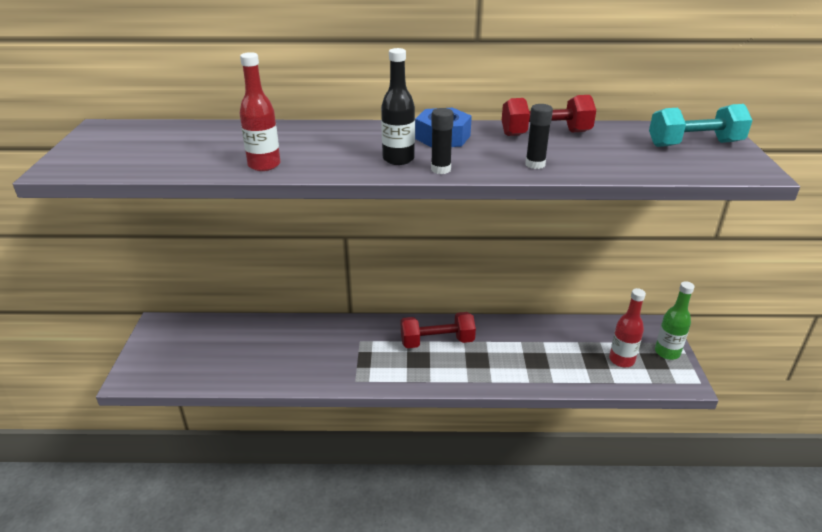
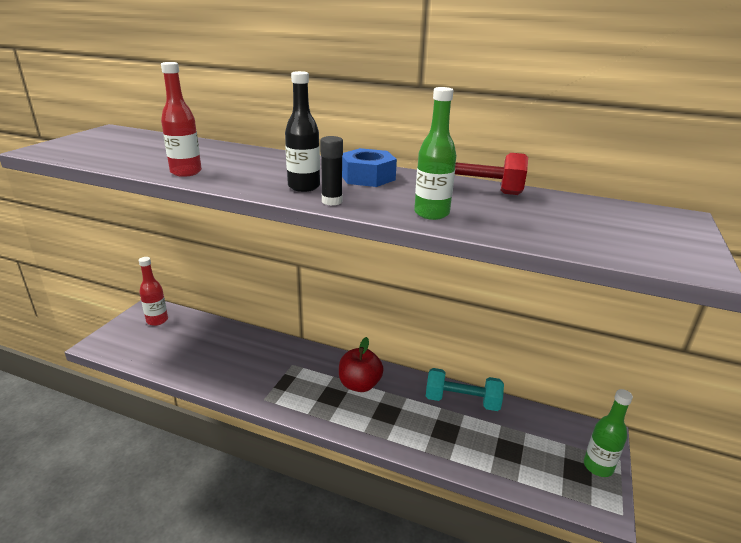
camera: 20 degrees right, 5 degrees down
(437, 342) = (359, 384): red dumbbell -> red apple
(535, 164) = (431, 213): black glue stick -> green bottle
(621, 360) = (539, 459): red bottle -> red bottle (157, 320)
(694, 144) = (639, 226): turquoise dumbbell -> turquoise dumbbell (462, 401)

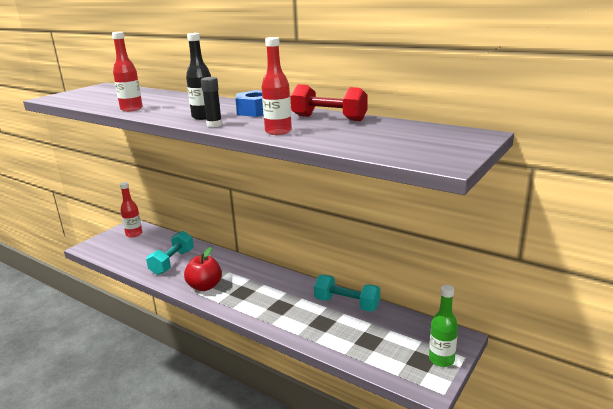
camera: 15 degrees right, 5 degrees down
(225, 359) = (172, 262): none -> turquoise dumbbell
(359, 384) = (268, 286): red apple -> red apple (205, 286)
(431, 213) = (278, 131): green bottle -> red bottle

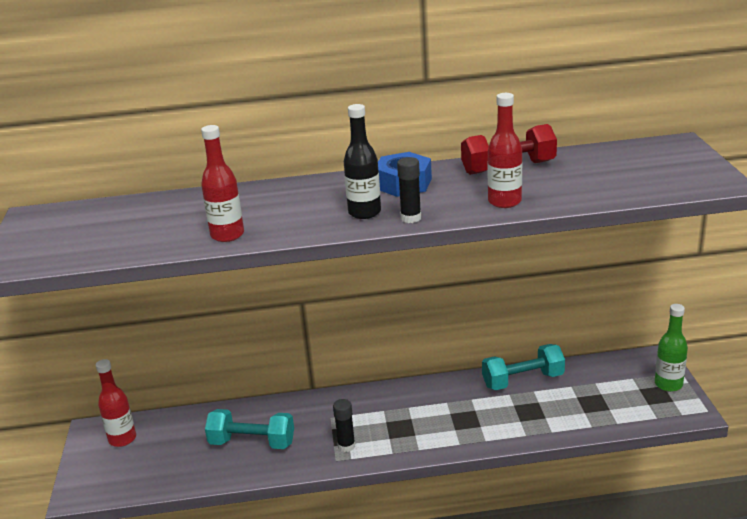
camera: 40 degrees left, 5 degrees up
(172, 262) = (252, 443): turquoise dumbbell -> turquoise dumbbell turned 60 degrees counterclockwise
(205, 286) = (346, 446): red apple -> black glue stick

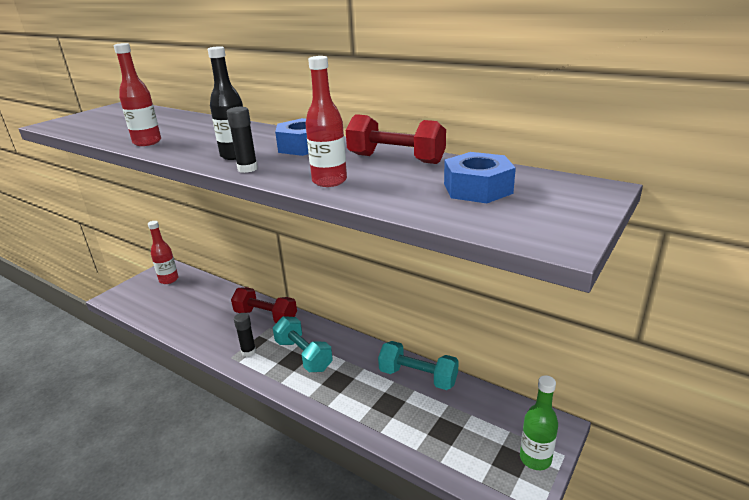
camera: 40 degrees right, 0 degrees up
(252, 443) = (211, 318): turquoise dumbbell -> turquoise dumbbell (303, 355)
(310, 410) = (266, 316): none -> red dumbbell
(614, 169) = (477, 189): none -> blue nut

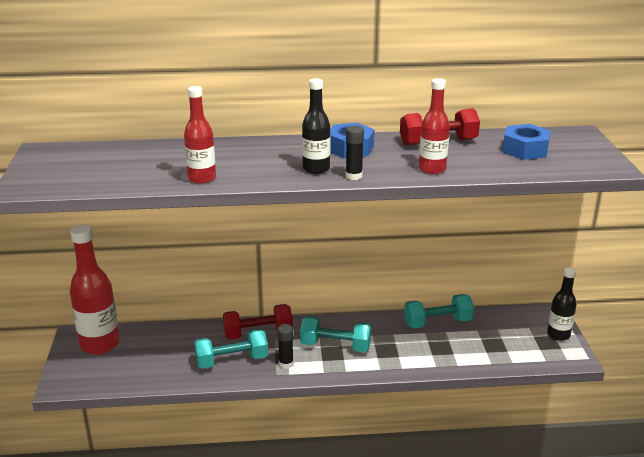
camera: 40 degrees left, 0 degrees up
(169, 280) = (100, 344): red bottle -> red bottle, size x1.69
(219, 330) = (232, 361): none -> turquoise dumbbell
(535, 459) = (558, 335): green bottle -> black bottle

